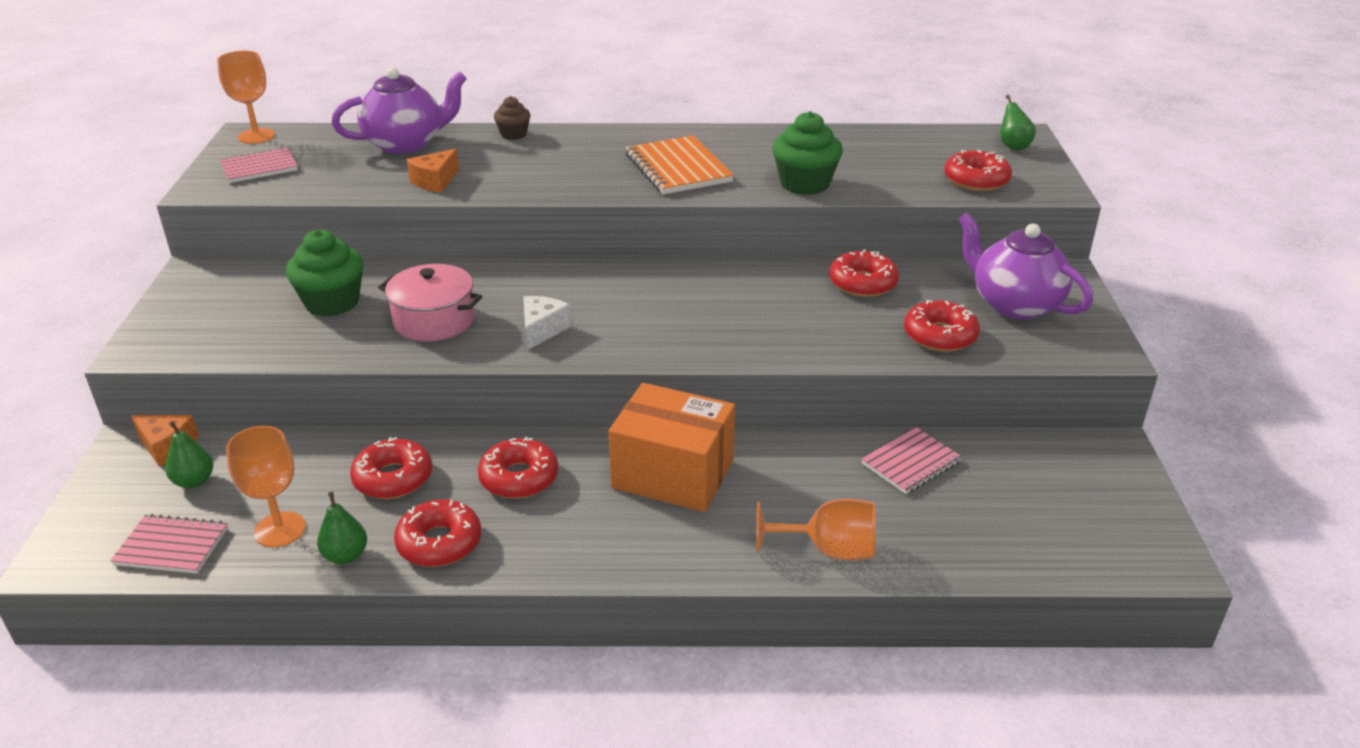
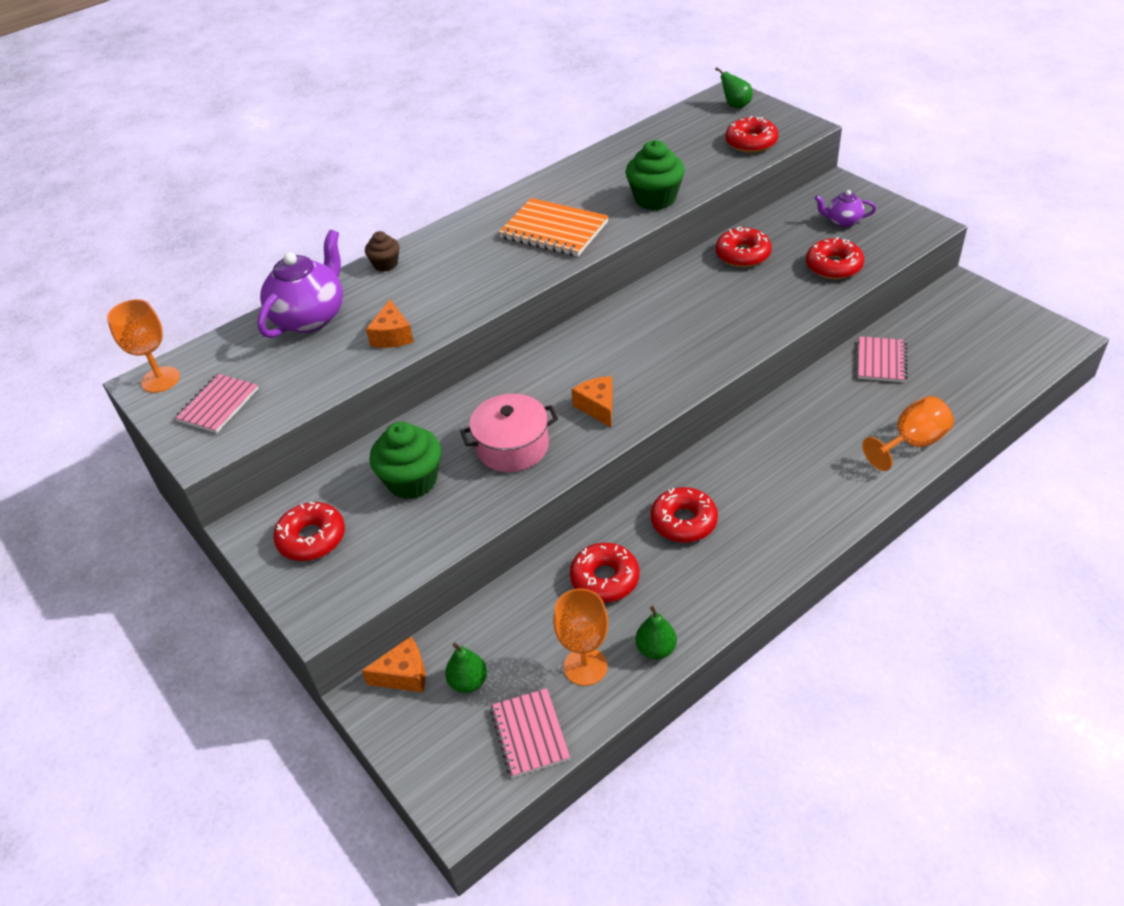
camera: 35 degrees left, 10 degrees up
(172, 546) = (529, 734): pink notebook -> pink notebook turned 75 degrees counterclockwise
(439, 543) = (700, 597): red donut -> red donut (312, 538)
(542, 330) = (598, 407): white cheese -> orange cheese
(673, 474) = (769, 456): orange box -> none
(1014, 304) = (843, 221): purple teapot -> purple teapot, size x0.51

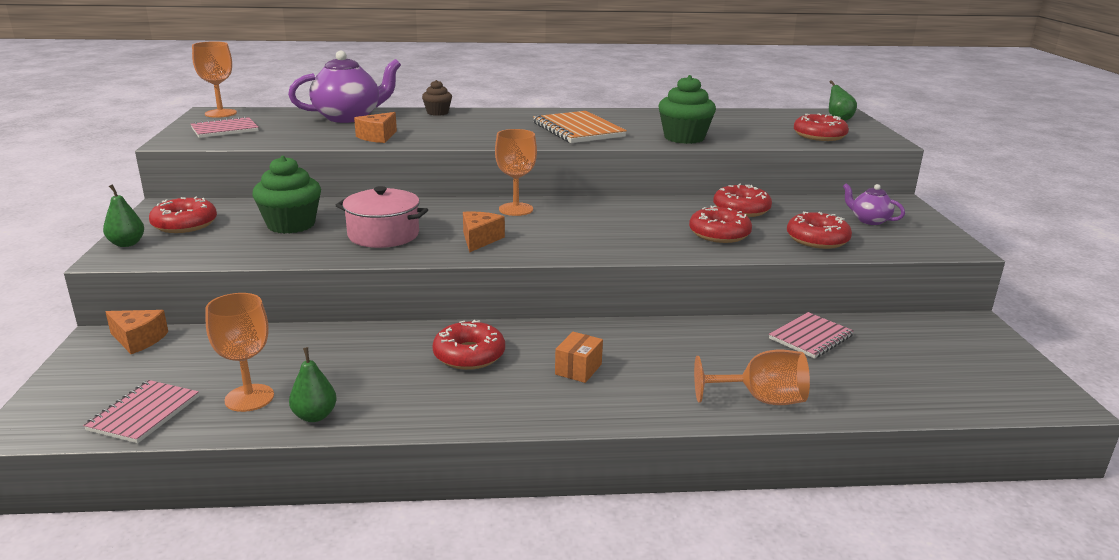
camera: 30 degrees right, 20 degrees down
(468, 682) = (165, 364): green pear -> green pear (127, 244)
(573, 350) = (516, 209): none -> orange goblet
(605, 579) = (353, 358): red donut -> red donut (719, 234)
(773, 487) = (578, 369): none -> orange box

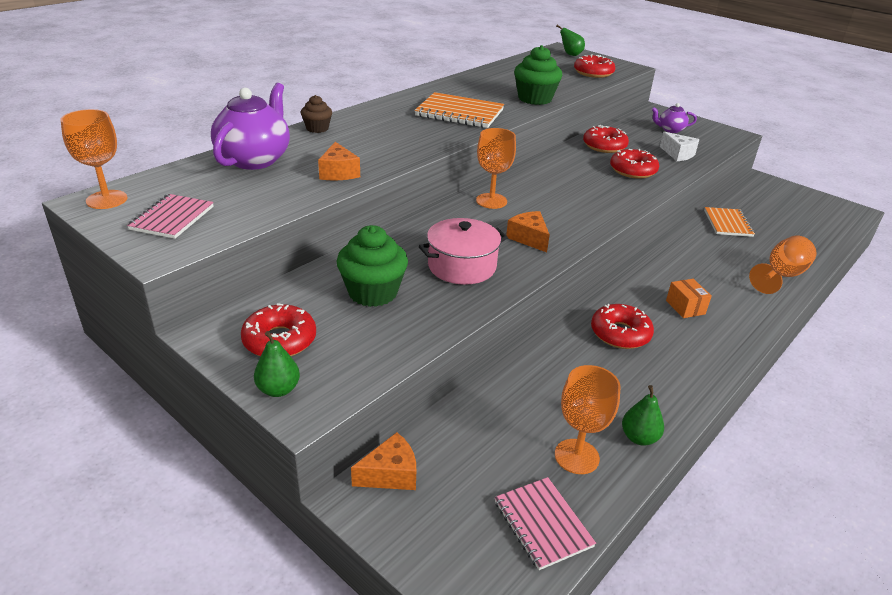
camera: 45 degrees left, 10 degrees up
(810, 337) = (728, 223): pink notebook -> orange notebook
(817, 239) = (678, 154): red donut -> white cheese

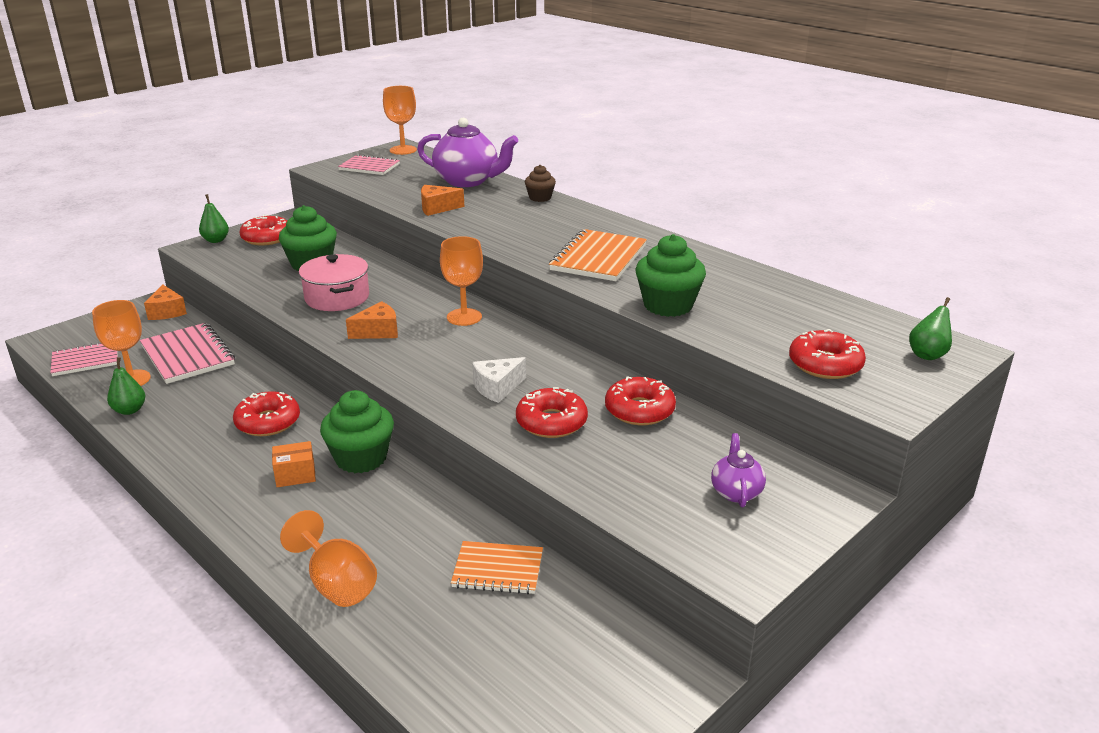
camera: 95 degrees right, 5 degrees down
(510, 419) = (188, 355): none -> pink notebook
(648, 279) = (361, 458): none -> green cupcake
(678, 154) = (621, 478): white cheese -> white cheese (497, 388)

